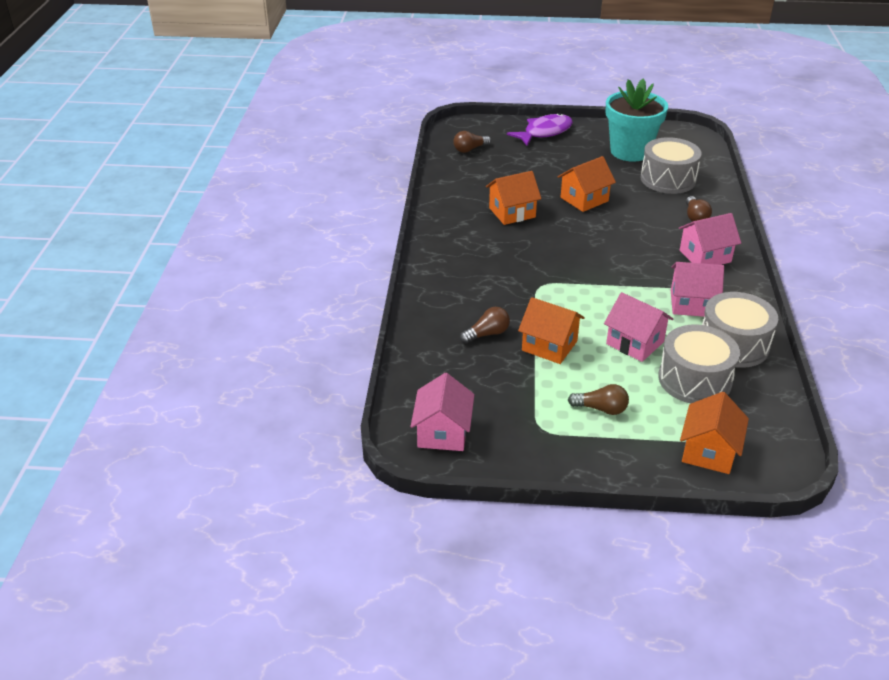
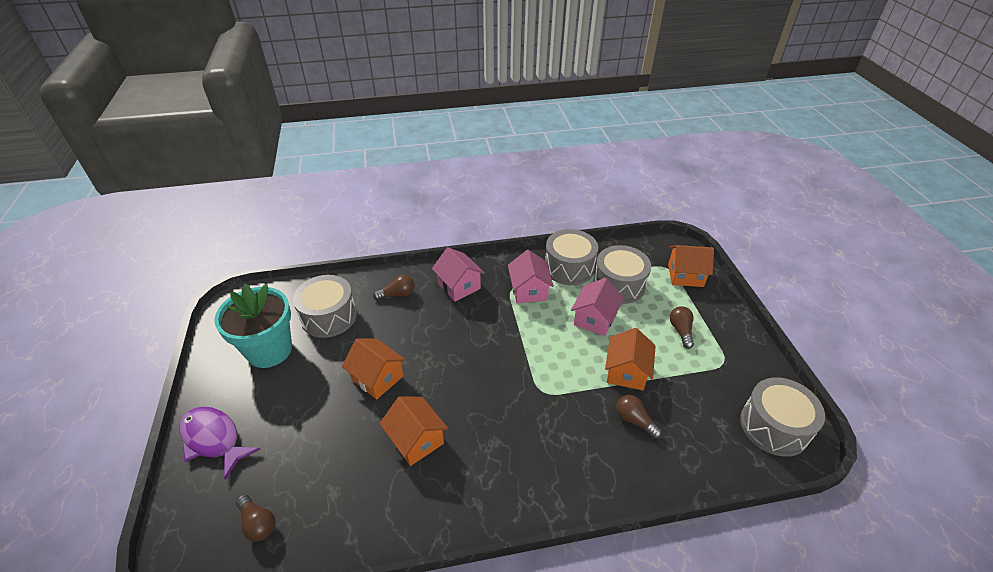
camera: 105 degrees left, 5 degrees up
(443, 432) = (774, 426): pink house -> grey drum

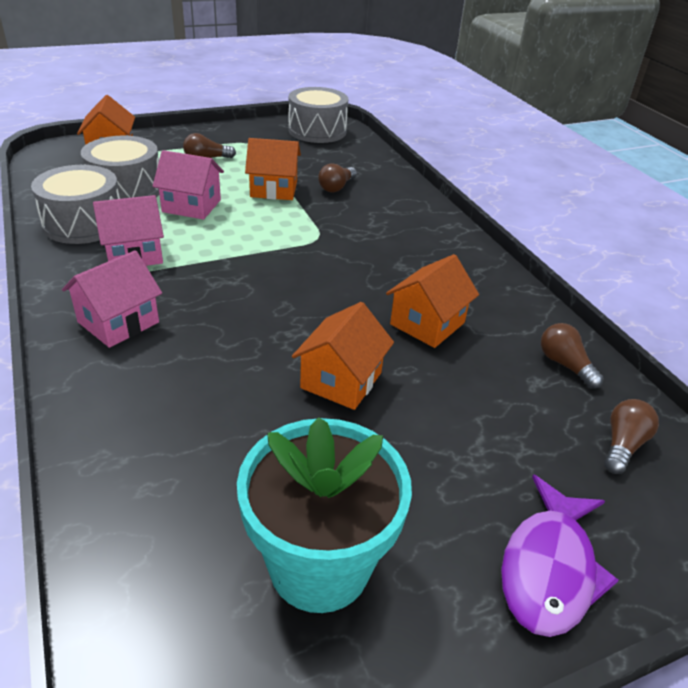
camera: 105 degrees left, 5 degrees down
(329, 316) = (206, 487): grey drum -> none
(397, 294) = (138, 395): brown light bulb -> brown light bulb (565, 365)

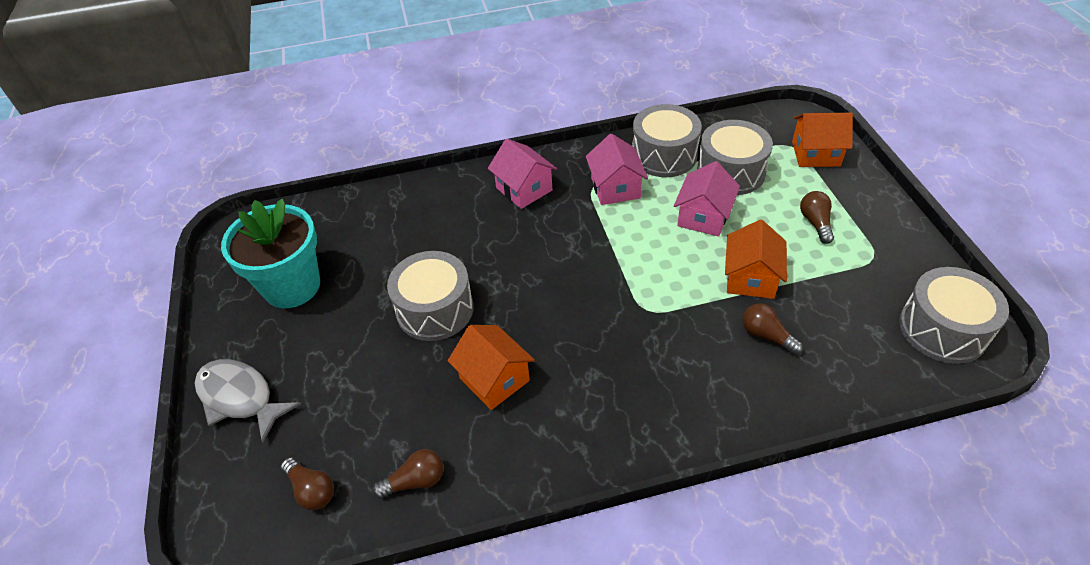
camera: 105 degrees right, 10 degrees up
(341, 380) = (435, 309): orange house -> grey drum
(549, 568) = (240, 398): purple fish -> grey fish

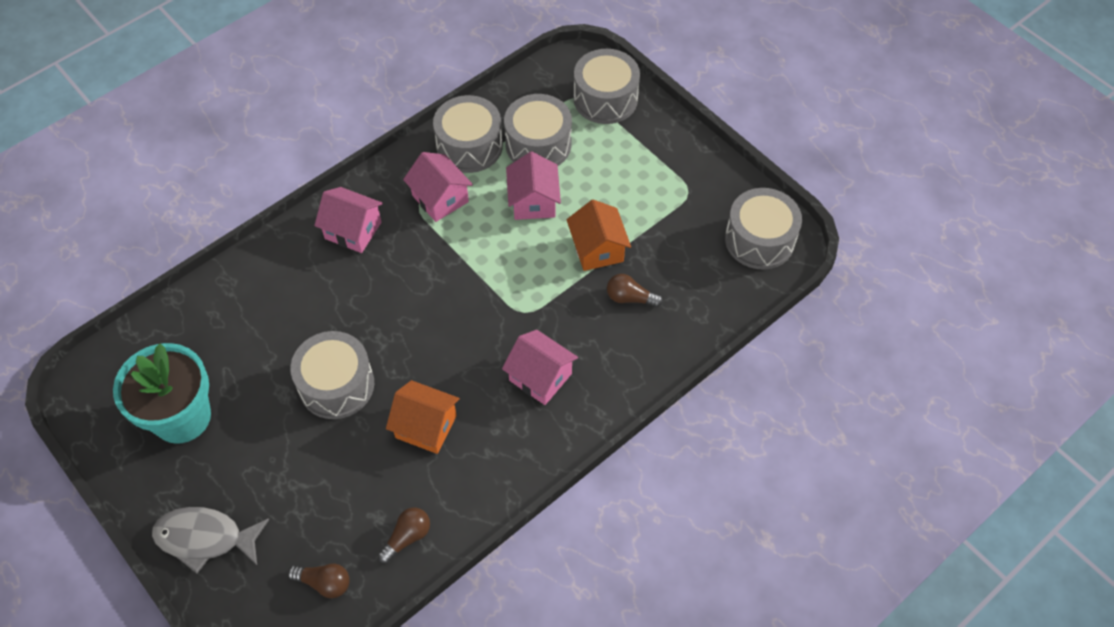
camera: 30 degrees left, 10 degrees up
(633, 377) = (540, 377): none -> pink house
(815, 154) = (605, 99): orange house -> grey drum
(815, 223) = (630, 174): brown light bulb -> none

